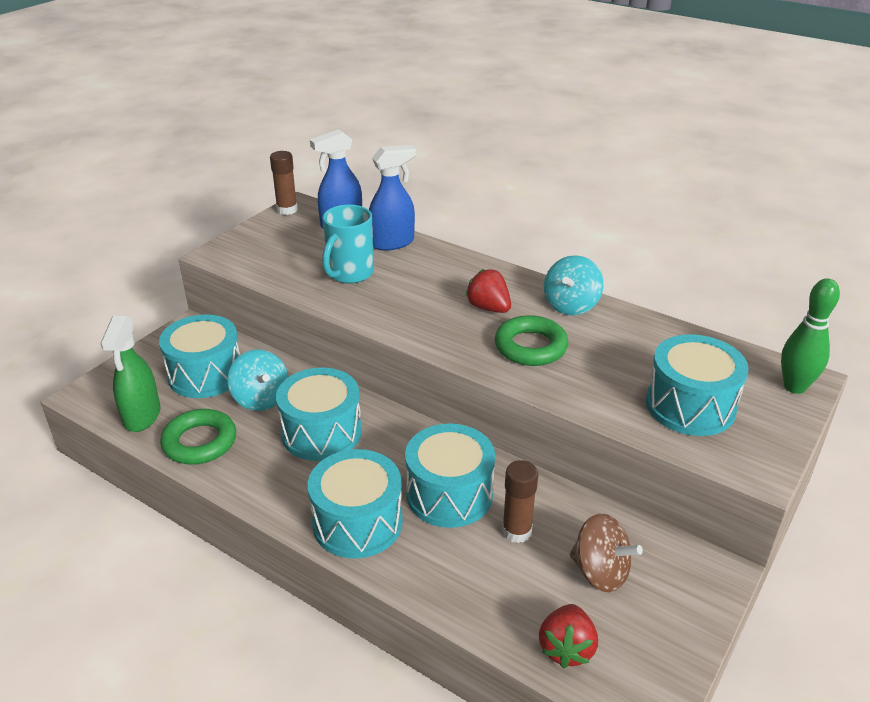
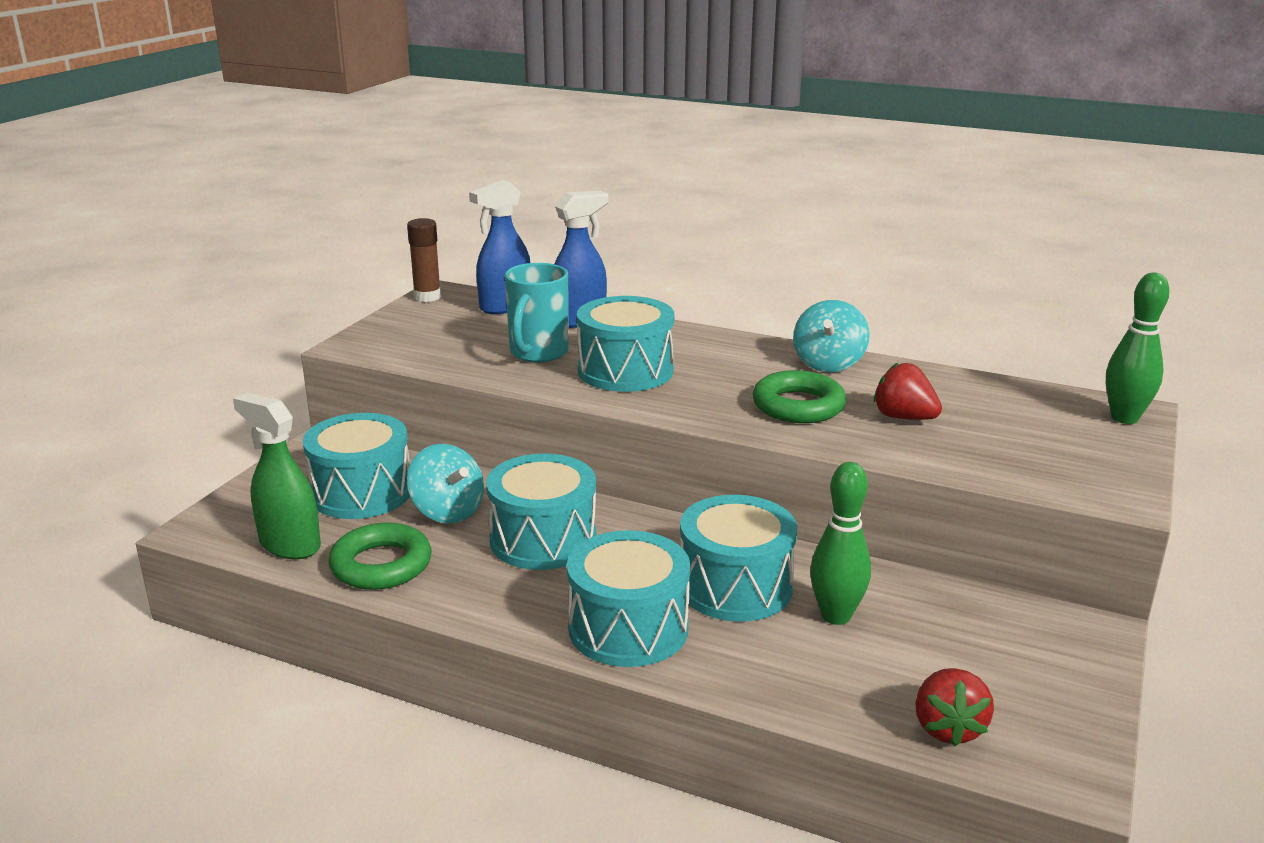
camera: 10 degrees left, 10 degrees down
(142, 416) = (289, 545): green spray bottle -> green spray bottle turned 135 degrees clockwise
(488, 308) = (729, 373): red strawberry -> red strawberry (903, 417)
(516, 531) = (836, 616): brown glue stick -> green bowling pin
(600, 572) = (955, 646): brown spinning top -> none
(690, 406) = (1014, 445): turquoise drum -> turquoise drum (625, 371)

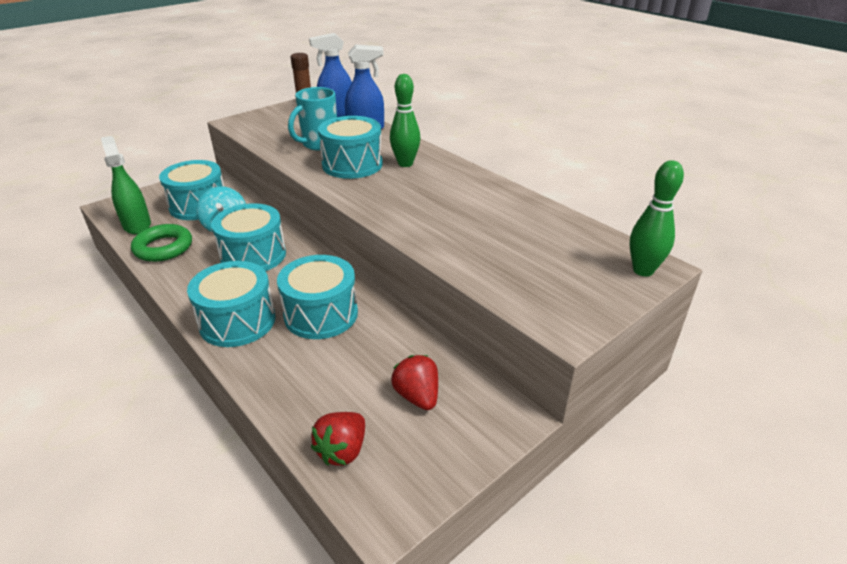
camera: 25 degrees right, 10 degrees up
(798, 406) = (424, 208): green ring -> none
(828, 363) = (478, 185): turquoise spinning top -> none
(836, 616) = (357, 351): green bowling pin -> green bowling pin (405, 163)
(903, 417) = (482, 232): red strawberry -> red strawberry (417, 396)

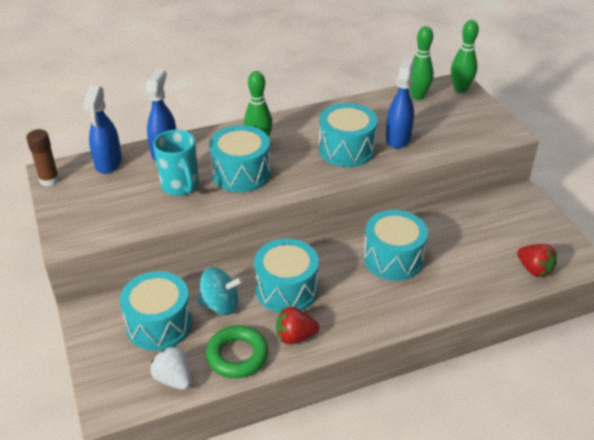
camera: 70 degrees left, 5 degrees up
(137, 225) = (174, 379): green spray bottle -> white strawberry
(237, 321) = (384, 308): turquoise drum -> turquoise drum (346, 149)
(417, 396) = (495, 228): red strawberry -> red strawberry (295, 336)
(476, 238) = (398, 138): none -> blue spray bottle
(587, 238) = (417, 96): none -> green bowling pin

